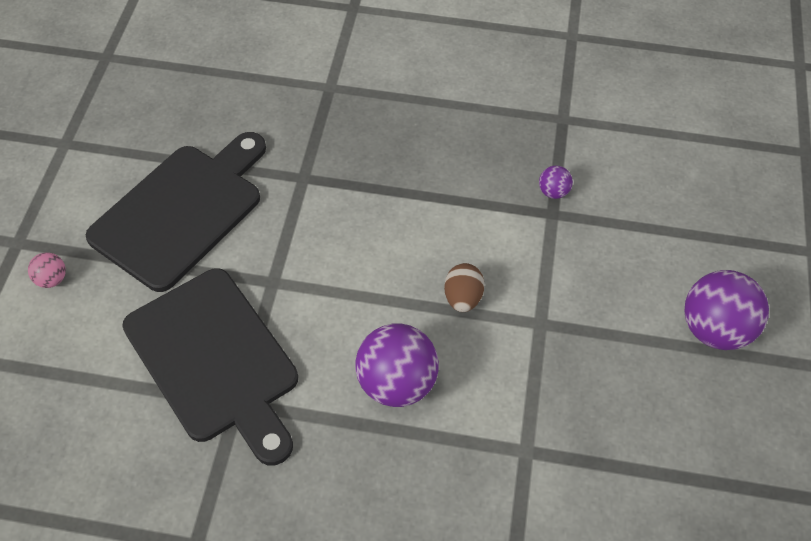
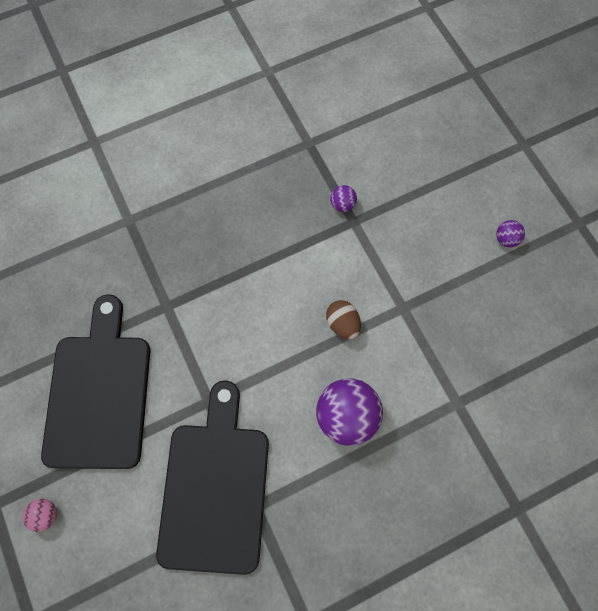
camera: 35 degrees left, 15 degrees up
(215, 360) = (215, 488): black cutting board -> black cutting board turned 105 degrees counterclockwise
(714, 329) = (505, 239): purple ball -> purple ball, size x0.46

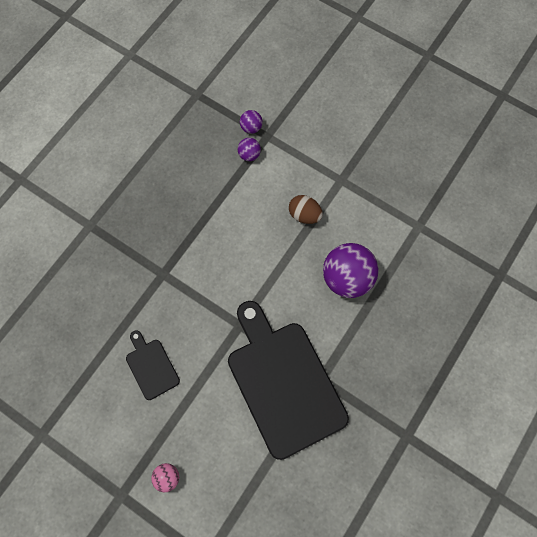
camera: 30 degrees left, 0 degrees up
(99, 393) = (151, 366): black cutting board -> black cutting board, size x0.45
(505, 239) = (384, 92): purple ball -> purple ball (249, 155)

